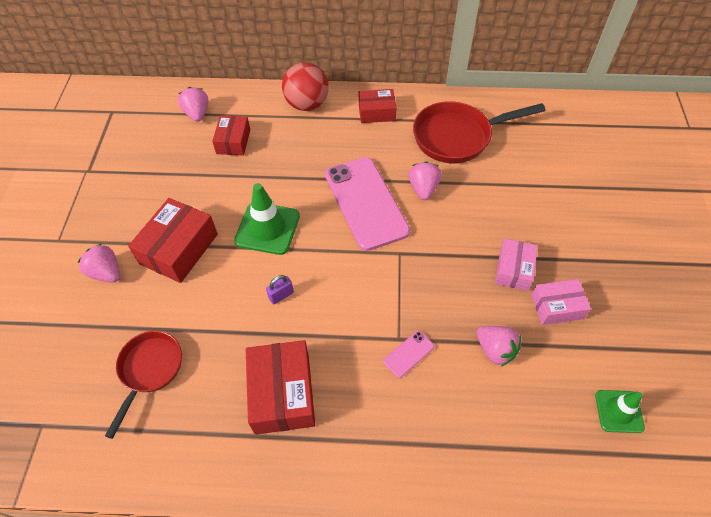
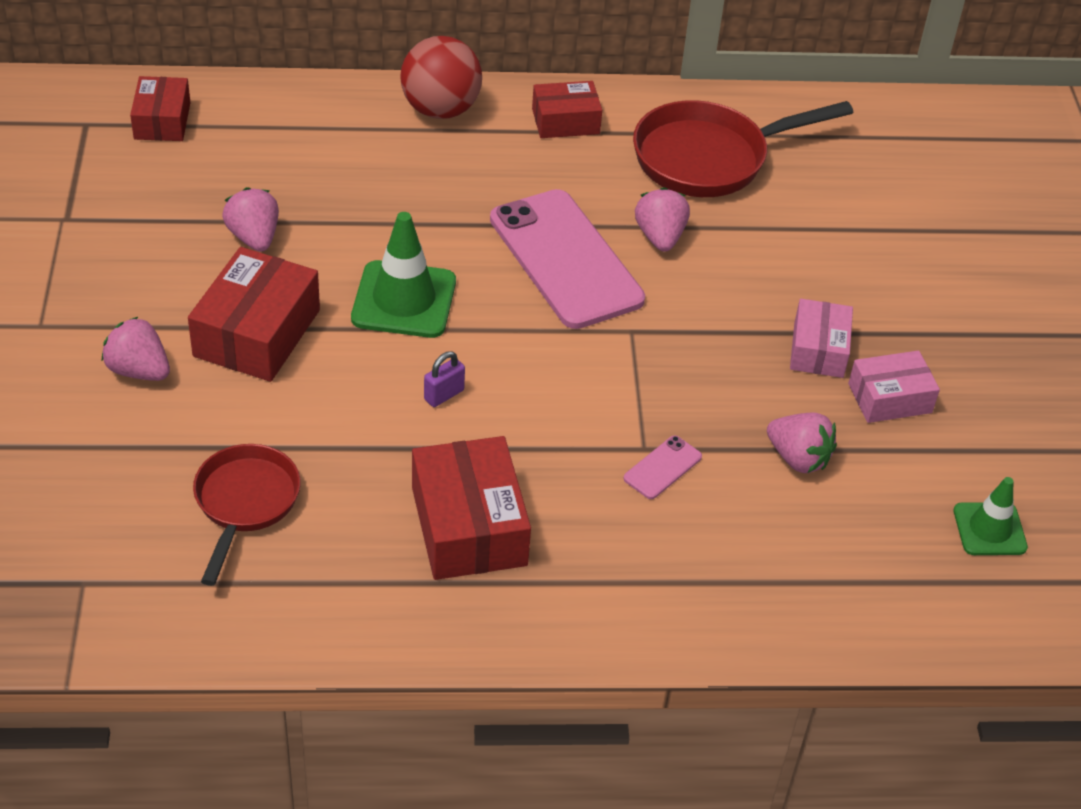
camera: 10 degrees left, 10 degrees down
(197, 114) = (245, 126): pink strawberry -> pink strawberry (254, 237)
(233, 141) = (319, 169): red box -> red box (162, 121)

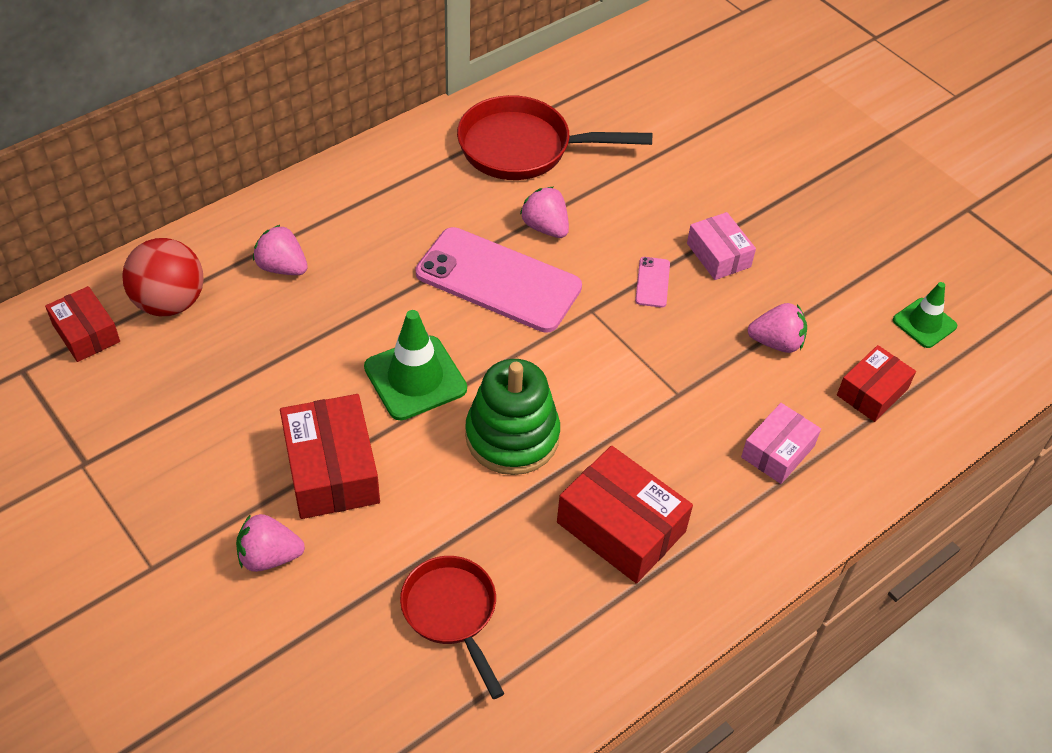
camera: 35 degrees left, 5 degrees up
(254, 237) = (255, 392): pink strawberry -> pink strawberry (282, 267)
(440, 109) = (300, 208): red ball -> red ball (170, 302)
(444, 395) = (512, 436): purple padlock -> green stacking toy
(565, 121) = (399, 170): red box -> red box (872, 392)
(662, 467) = (702, 401): pink phone -> pink phone (652, 282)
(709, 158) = (523, 148): red pan -> red pan turned 60 degrees clockwise
(889, 398) = (790, 265): pink box -> pink box (778, 451)

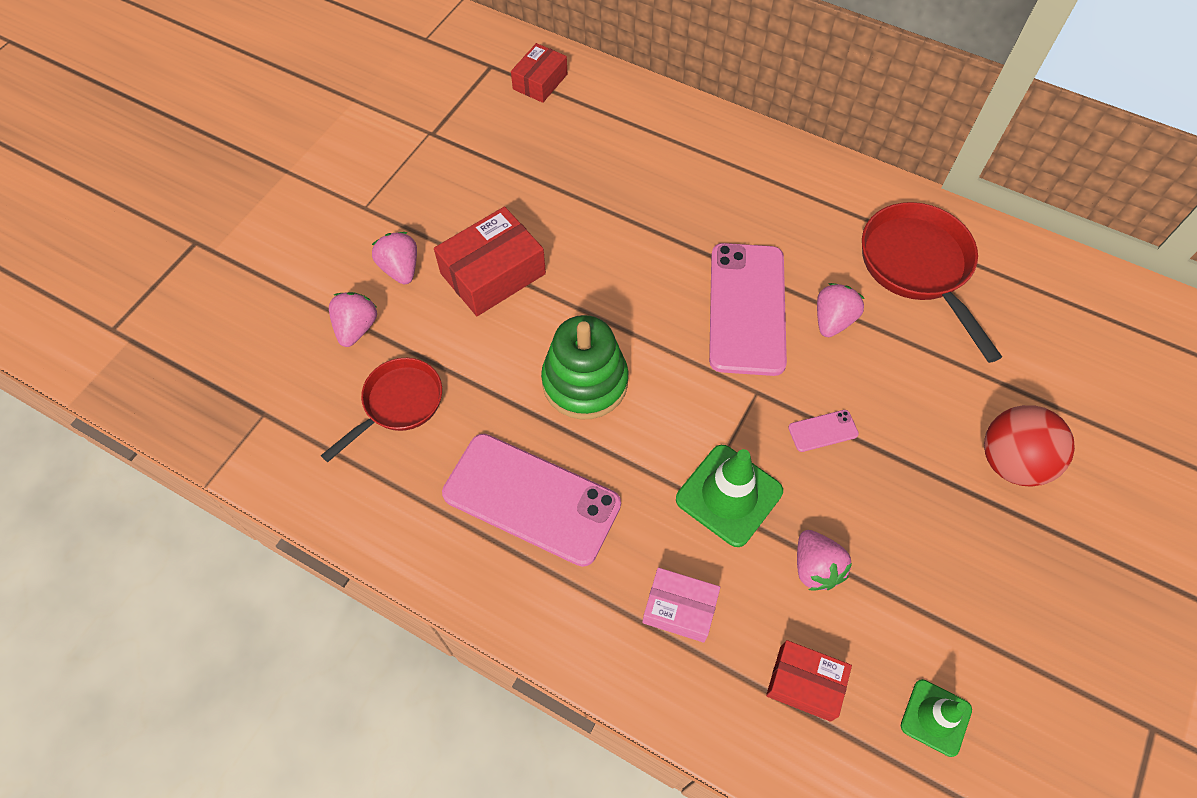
camera: 70 degrees right, 10 degrees up
(170, 302) = (593, 112): red ball -> red ball (1011, 461)
(282, 267) = (668, 161): pink strawberry -> pink strawberry (356, 328)
(415, 378) = (608, 291): green traffic cone -> green traffic cone (729, 495)
(621, 527) = (531, 498): red box -> pink phone
(718, 255) = (896, 478): pink box -> none

